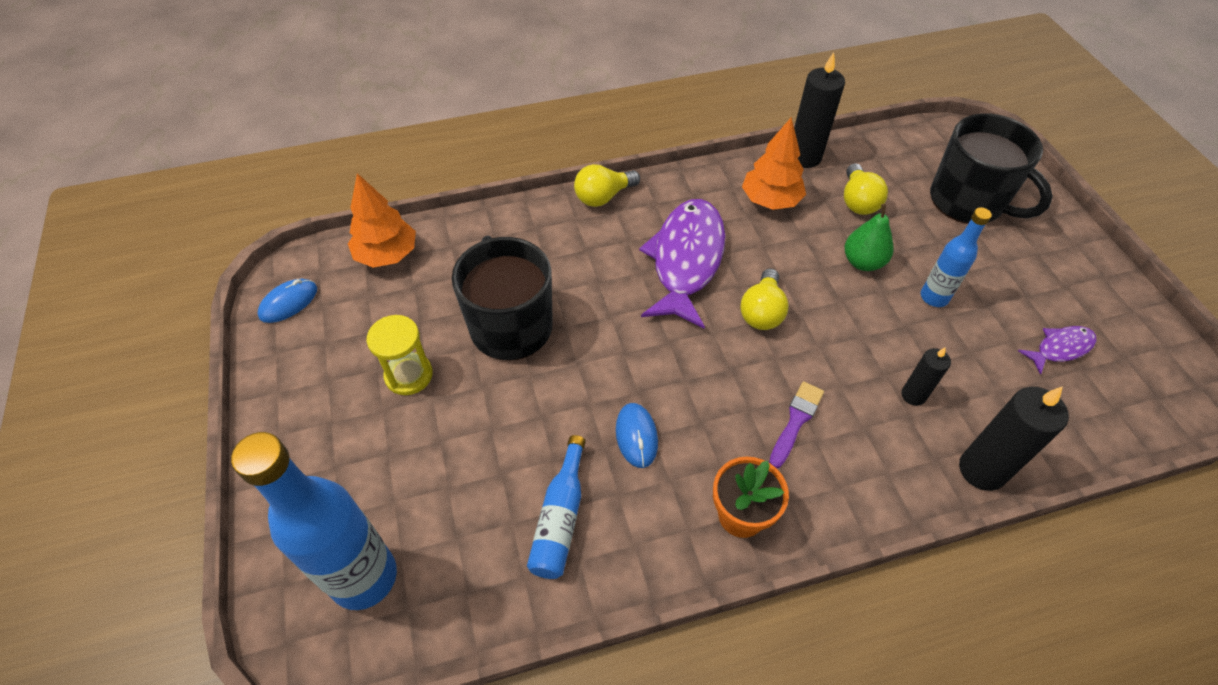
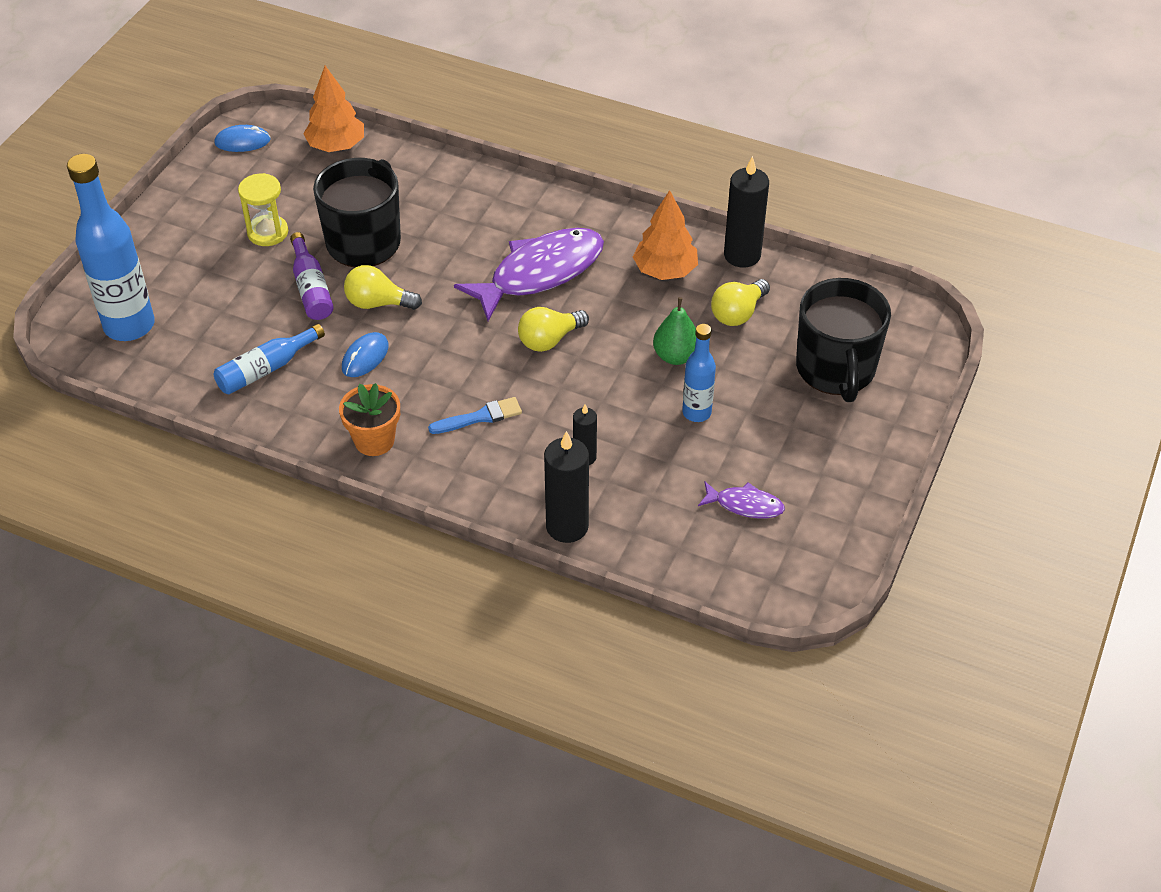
camera: 40 degrees right, 5 degrees down
(511, 402) = (311, 288): none -> purple bottle
(603, 197) = (536, 193): yellow light bulb -> yellow light bulb (378, 303)
(796, 421) = (480, 417): purple brush -> blue brush

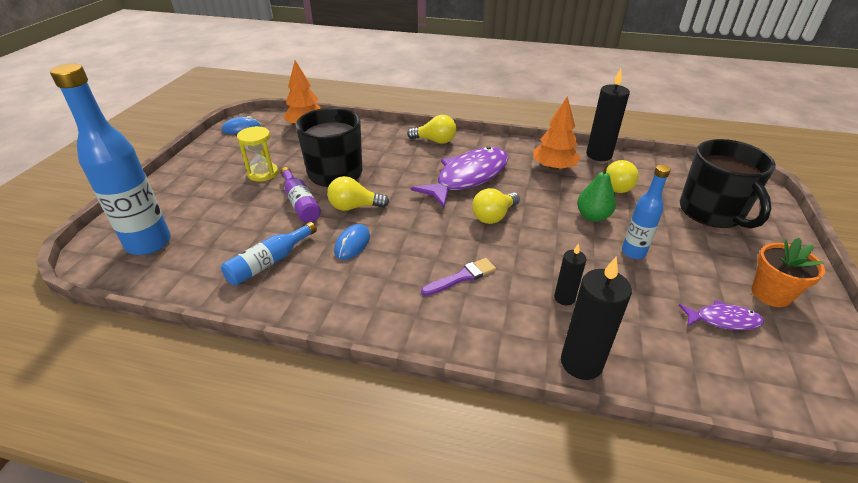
camera: 10 degrees left, 10 degrees down
(374, 440) = (375, 308): orange flower pot -> orange flower pot (770, 294)
(480, 417) = (462, 277): blue brush -> purple brush
(516, 200) = (435, 141): none -> yellow light bulb

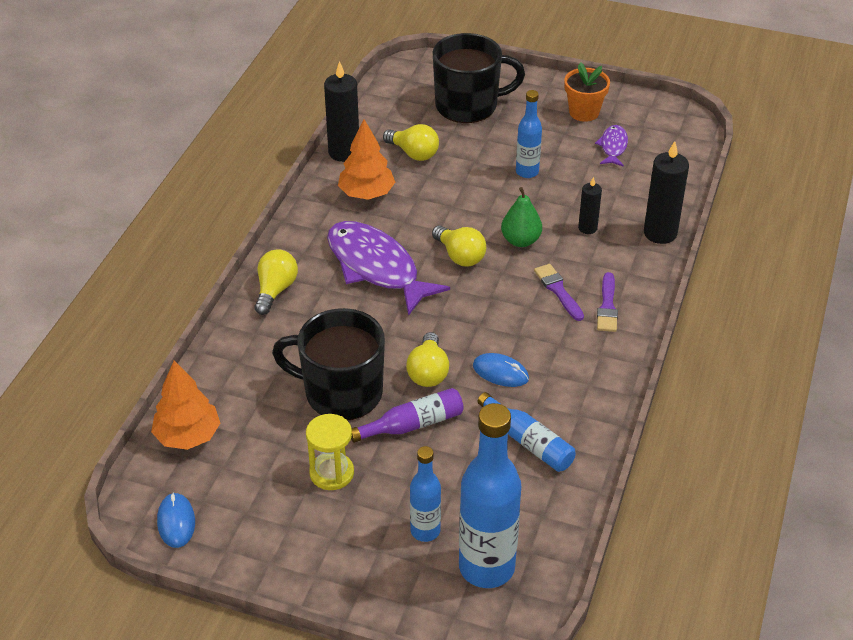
camera: 85 degrees left, 5 degrees up
(196, 213) = (425, 531): none -> blue bottle
(444, 314) = (607, 306): none -> purple brush
(593, 216) = (467, 184): green pear -> green pear (520, 240)

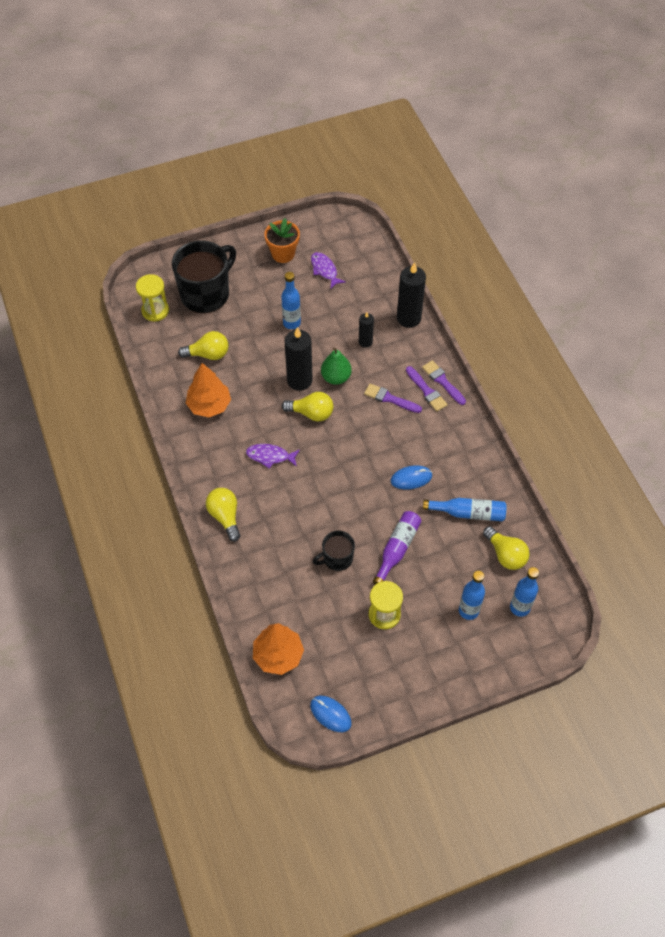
camera: 40 degrees left, 15 degrees up
(341, 393) = (337, 558): black mug -> black mug, size x0.52
(344, 152) = (162, 383): black candle -> black candle (299, 380)
(376, 268) = (270, 456): purple fish -> purple fish, size x0.47
(404, 94) = (155, 310): none -> yellow hourglass
(428, 372) = (371, 508): yellow light bulb -> yellow light bulb (505, 554)
(486, 567) = (519, 607): blue bottle -> blue bottle, size x0.54
(635, 308) = (442, 381): none -> purple brush

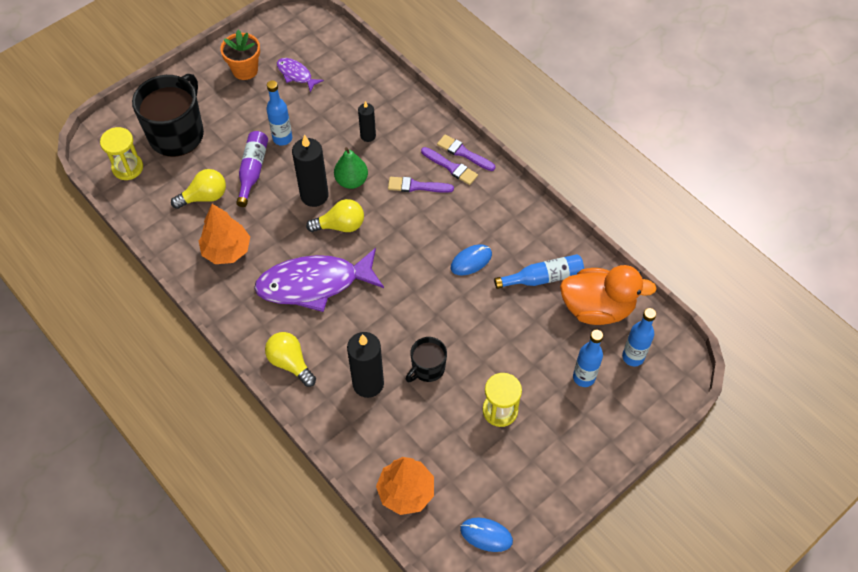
camera: 20 degrees left, 0 degrees up
(270, 456) = (314, 284): purple fish -> purple fish, size x2.11
(397, 549) = (486, 338): purple bottle -> purple bottle (252, 171)
(408, 318) = (403, 99): black candle -> black candle (368, 384)
(505, 554) = (597, 308): yellow light bulb -> orange duck

